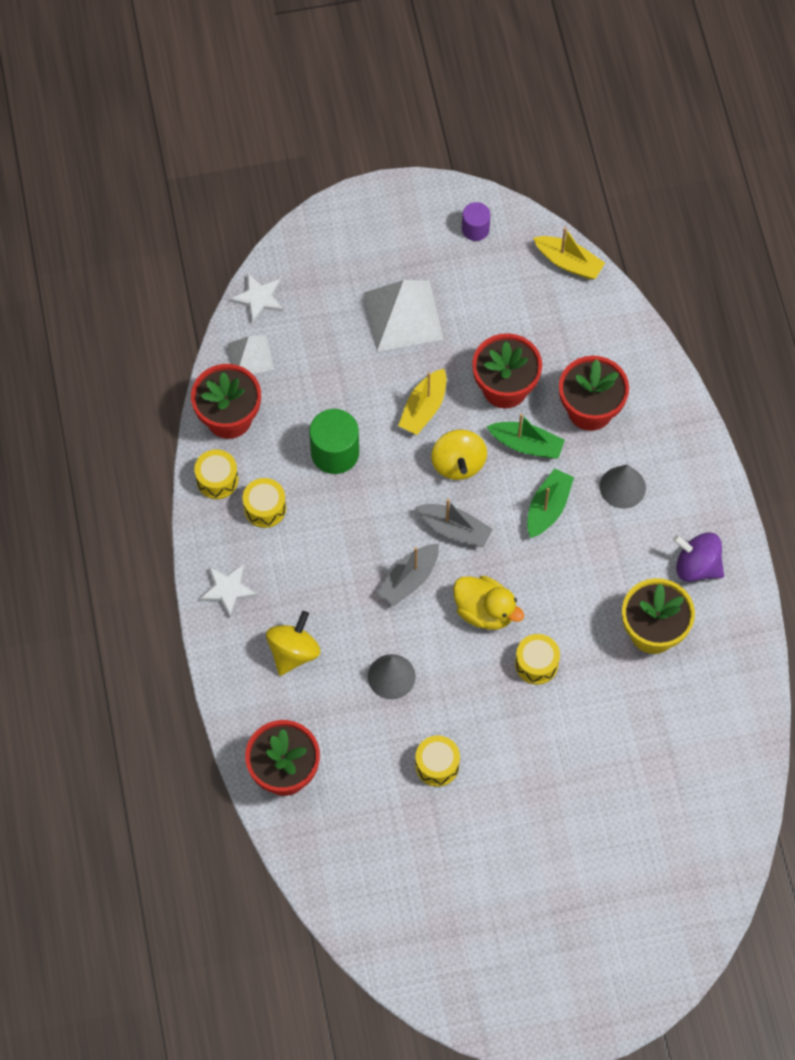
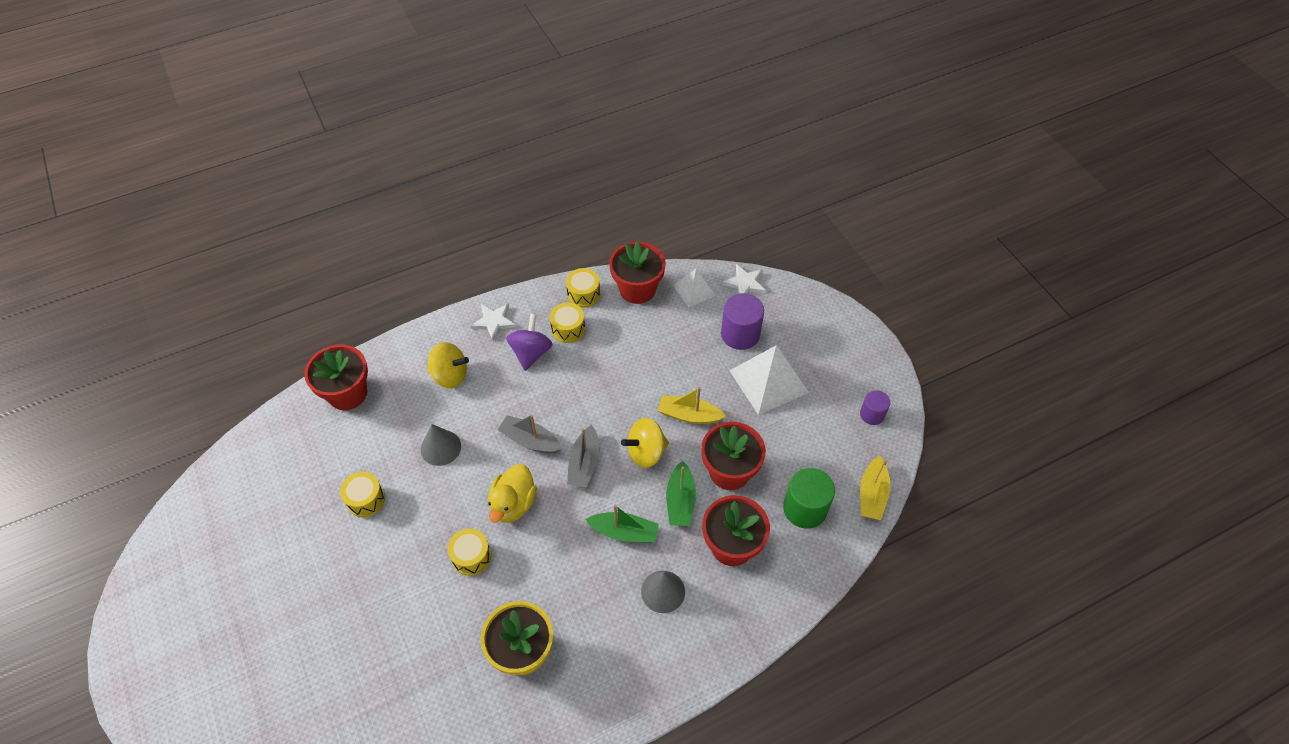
camera: 75 degrees right, 10 degrees down
(330, 325) = (740, 334): none -> purple cylinder
(335, 452) = (629, 363): green cylinder -> green cylinder (805, 508)
(697, 566) = (599, 678): purple spinning top -> purple spinning top (531, 353)

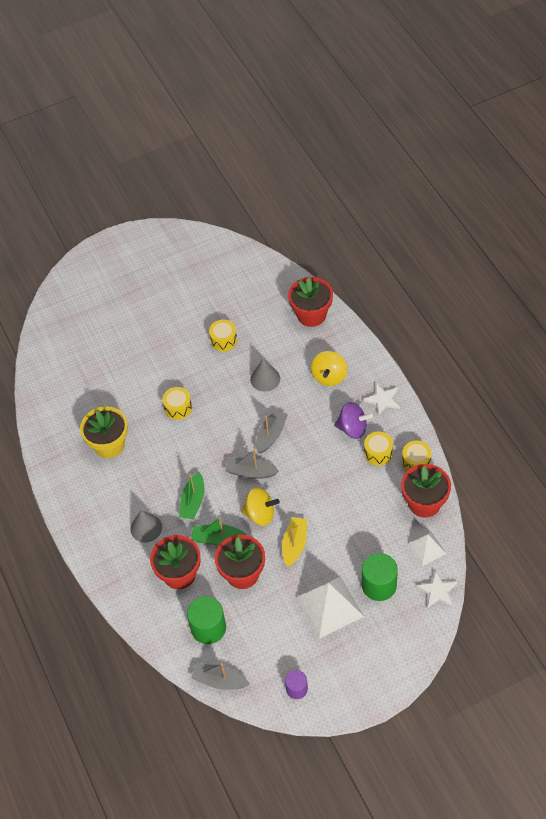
camera: 95 degrees right, 0 degrees up
(513, 504) = (218, 429): yellow duck -> none
(646, 452) = (260, 514): yellow spinning top -> yellow spinning top turned 120 degrees clockwise
(740, 334) = (379, 585): purple cylinder -> green cylinder
(872, 494) = (219, 681): yellow boat -> grey boat

